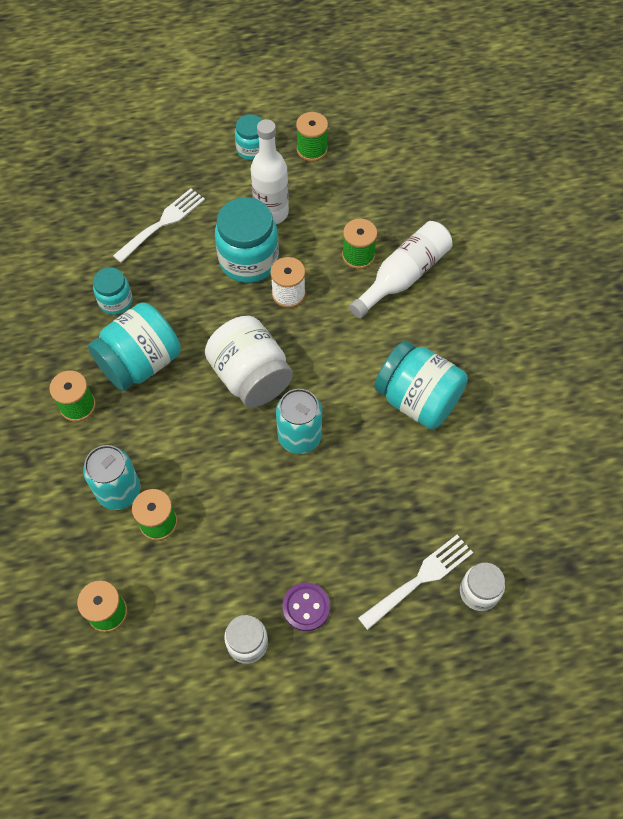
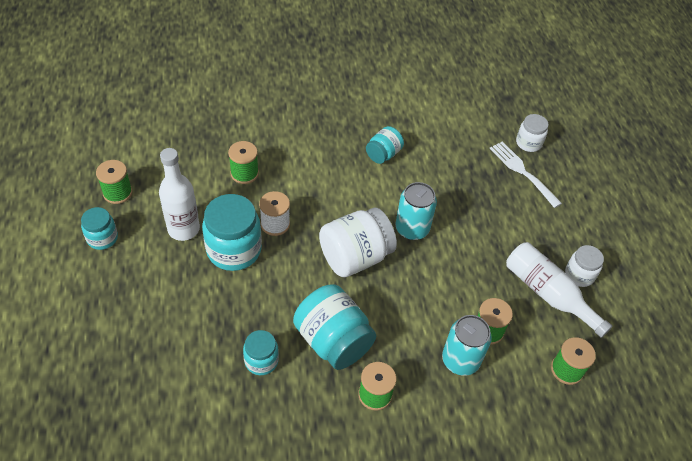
camera: 90 degrees left, 10 degrees down
(162, 223) = (174, 317): white fork -> none
(306, 607) = (548, 237): purple button -> none
(403, 276) = (270, 148): white bottle -> white bottle (548, 294)
(417, 399) = (383, 154): turquoise jar -> turquoise jar, size x0.56

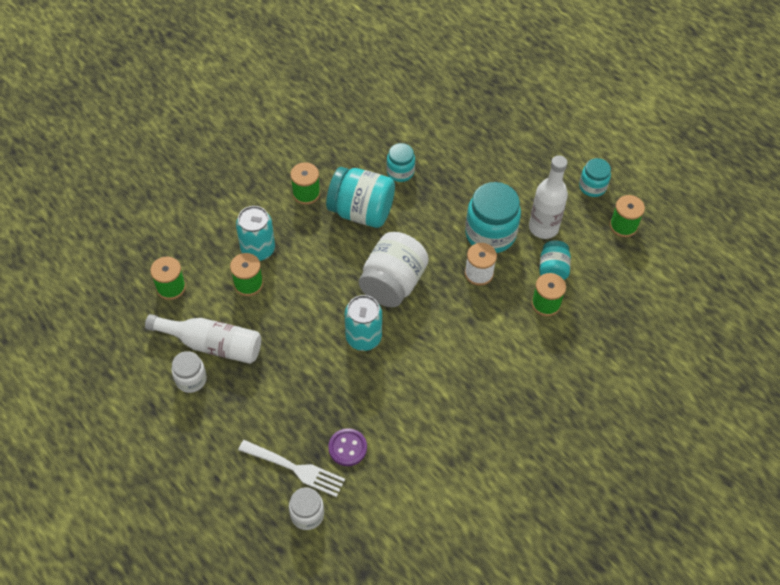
camera: 150 degrees right, 5 degrees up
(383, 154) = (443, 402): turquoise jar -> turquoise jar (553, 269)
(475, 164) = (347, 448): none -> purple button

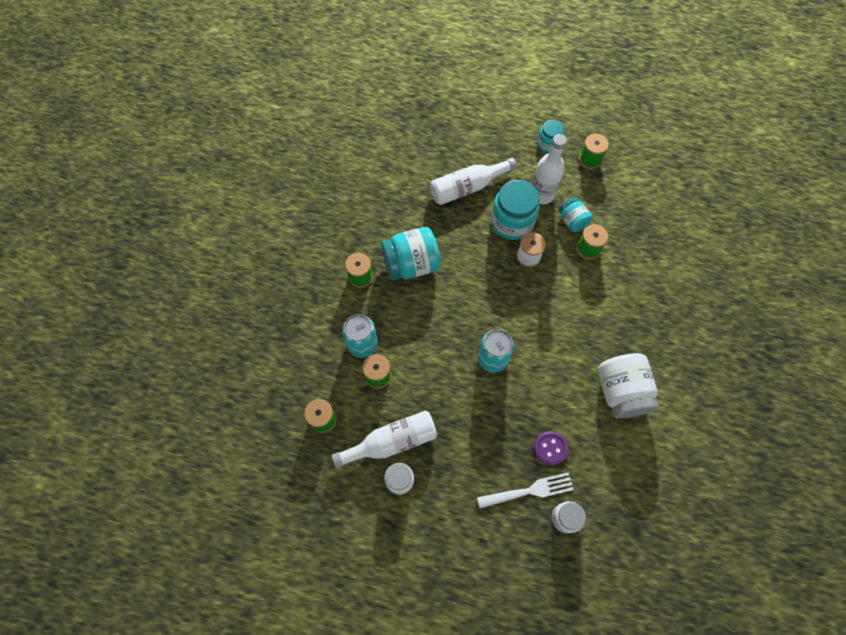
camera: 35 degrees left, 10 degrees up
(392, 283) = (478, 304): white jar -> white jar (621, 392)
(400, 172) = (413, 216): turquoise jar -> none
(474, 178) = (467, 187): none -> white bottle

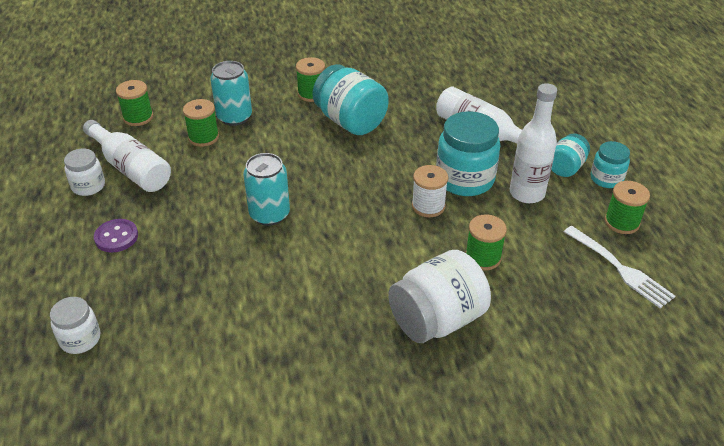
camera: 65 degrees right, 25 degrees down
(529, 491) = (107, 294): white fork -> white fork (620, 268)
(550, 448) = (172, 298): purple button -> purple button (116, 237)
(572, 221) = (512, 231): turquoise jar -> turquoise jar (565, 167)
(621, 392) = (286, 350): white jar -> white jar (437, 320)

